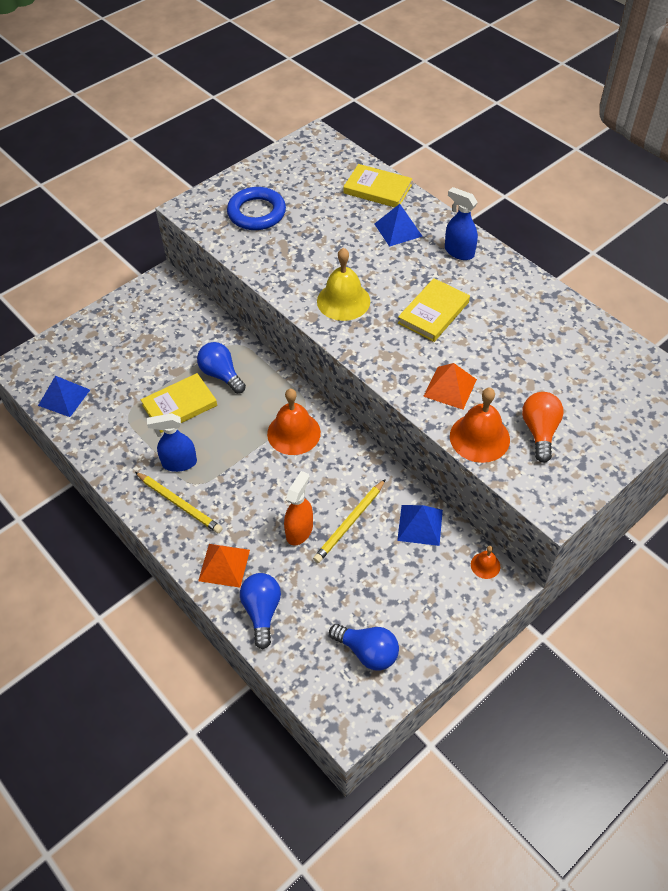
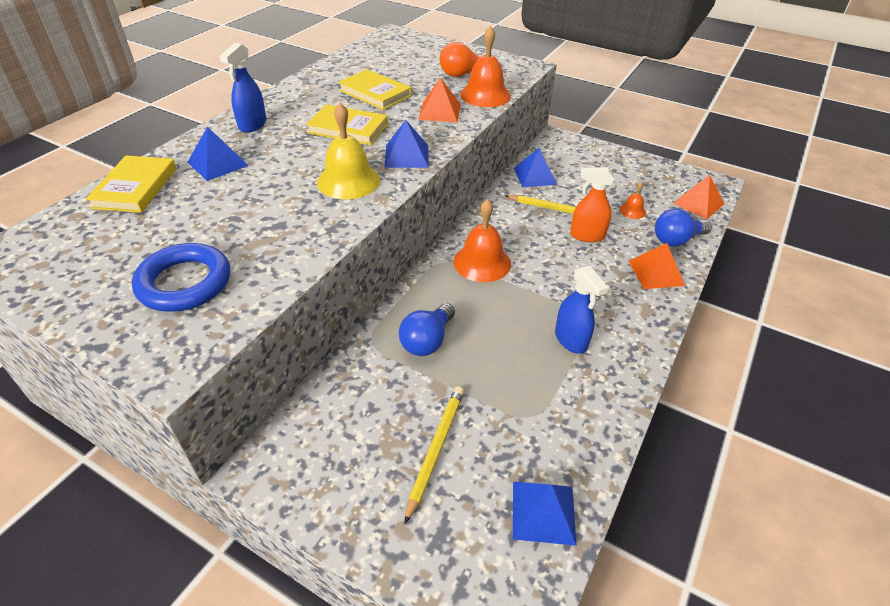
camera: 110 degrees left, 10 degrees down
(179, 405) = (491, 366): yellow book -> yellow book (375, 93)
(179, 504) = (619, 324): yellow pencil -> yellow pencil (436, 450)
(314, 675) = (698, 203): none -> orange pyramid
(367, 652) = (658, 183): blue light bulb -> none
(370, 344) = (406, 156): none -> blue pyramid
(485, 565) = (548, 145): orange bell -> orange bell (632, 211)

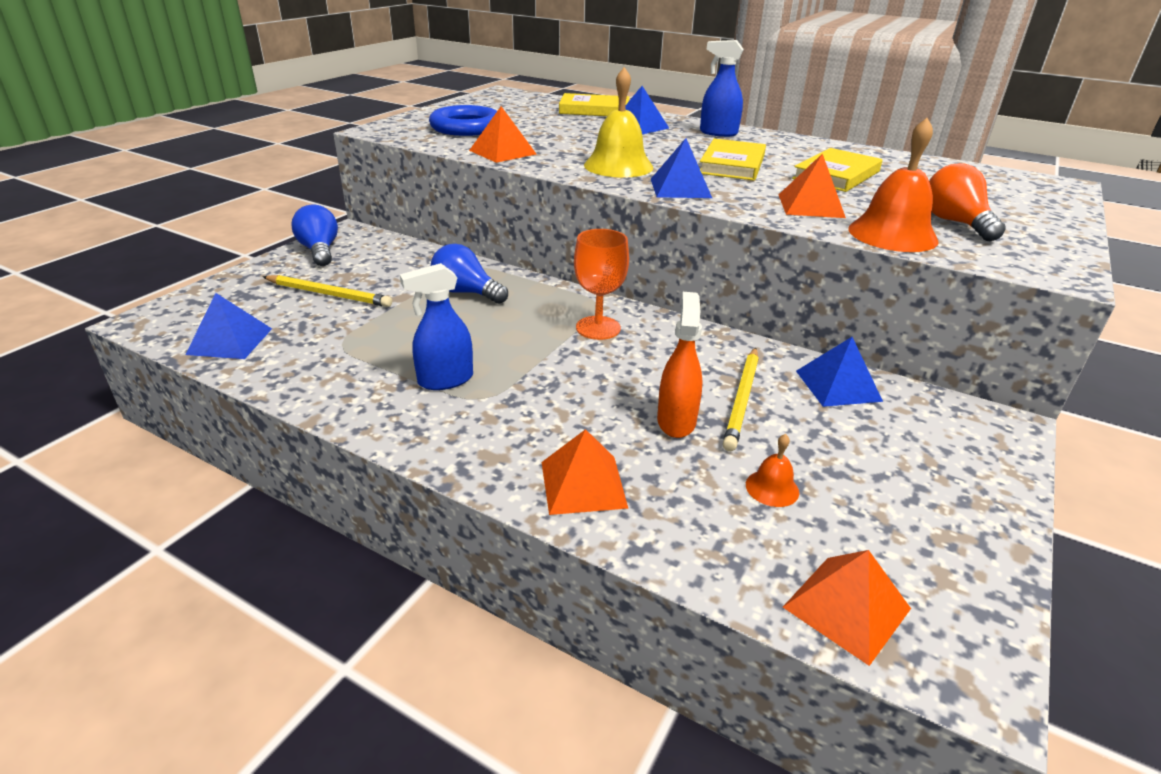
camera: 90 degrees right, 10 degrees down
(296, 249) = (502, 152): none -> orange pyramid
(482, 262) = (598, 328): orange bell -> orange goblet
(676, 240) = (687, 533): blue light bulb -> blue light bulb (319, 251)

